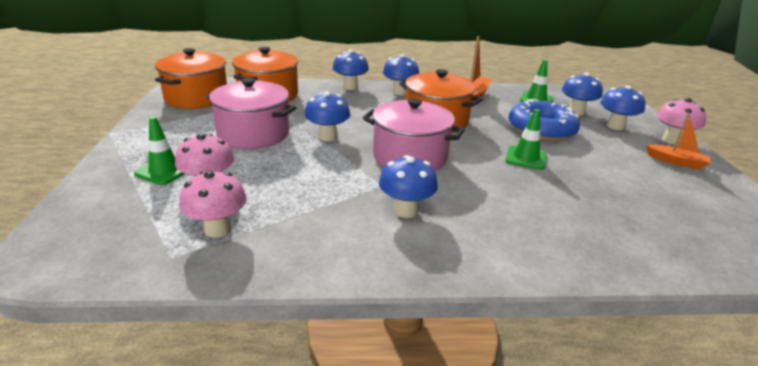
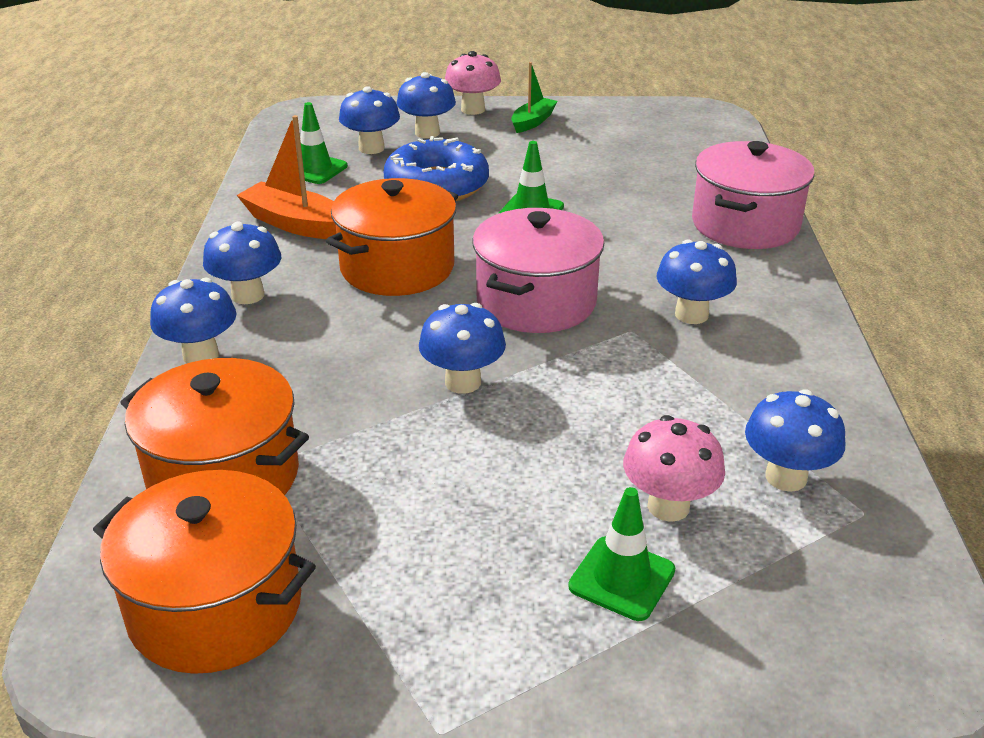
camera: 85 degrees left, 5 degrees up
(218, 229) = (786, 477): pink mushroom -> blue mushroom
(253, 134) = (450, 477): pink pot -> pink pot (745, 224)
(676, 162) = (532, 122): orange boat -> green boat

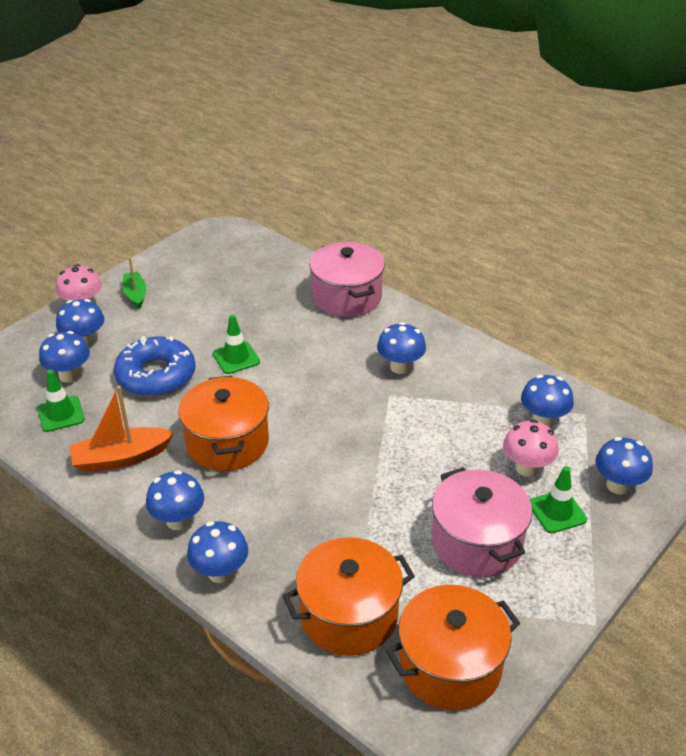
camera: 50 degrees left, 5 degrees up
(463, 382) = (366, 479): blue mushroom -> blue mushroom (618, 485)
(536, 302) = (326, 411): pink pot -> pink pot (476, 542)

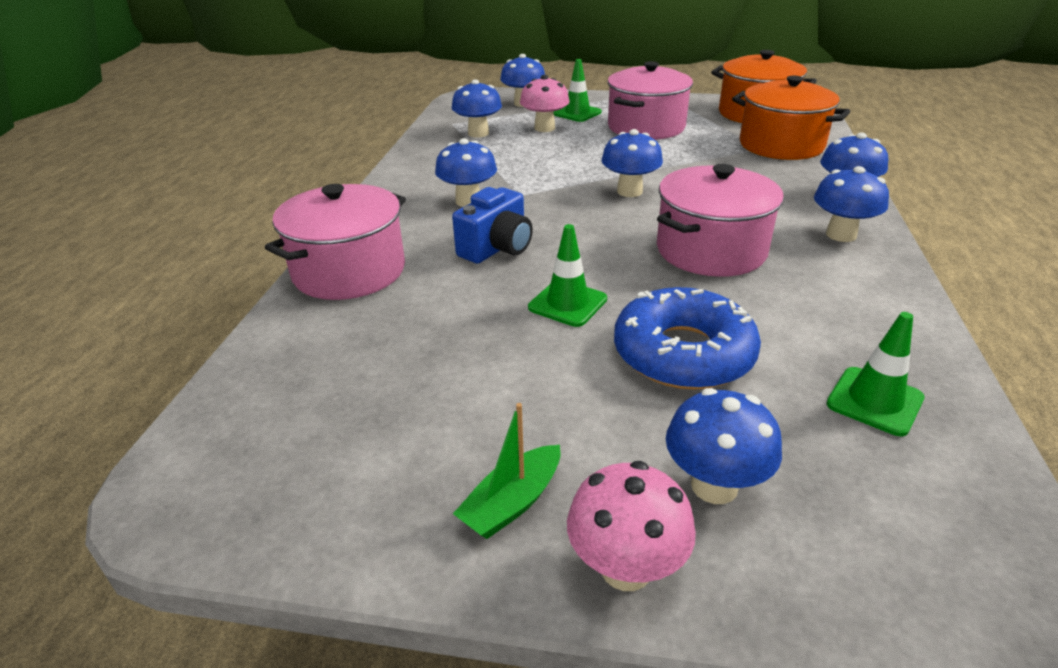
camera: 120 degrees left, 5 degrees down
(69, 375) = (804, 447): blue mushroom -> blue mushroom (629, 191)
(121, 458) = (842, 305): orange boat -> none
(227, 442) = (711, 250): orange pot -> pink pot
(320, 356) = (497, 248): none -> blue camera

